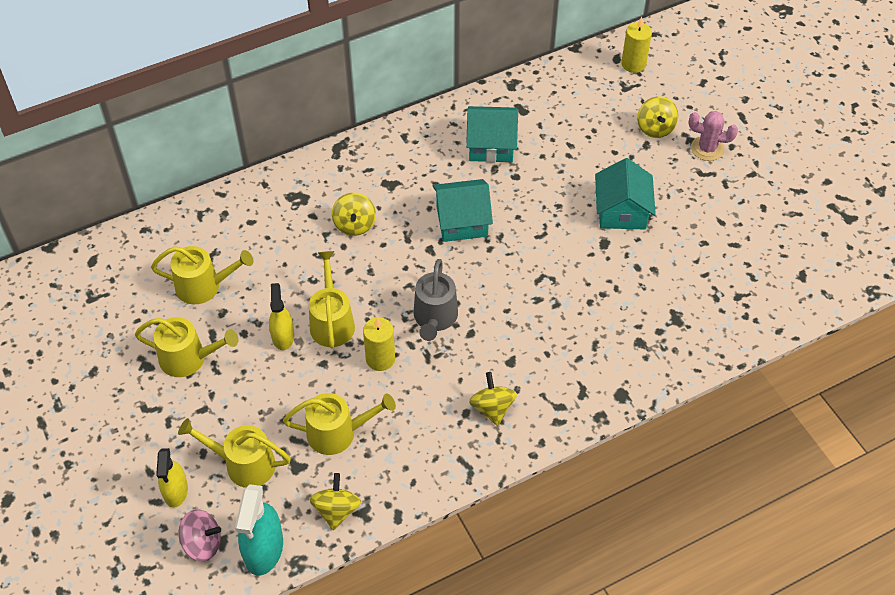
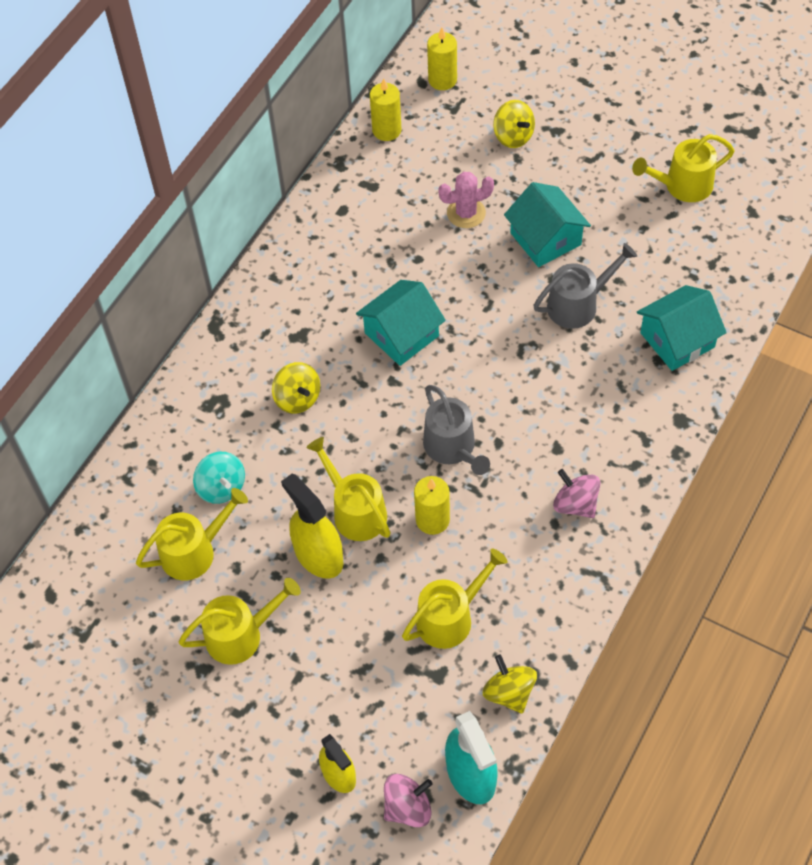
camera: 30 degrees left, 5 degrees up
(244, 464) = (384, 705): yellow watering can -> yellow watering can (683, 185)
(256, 254) = (221, 487): none -> turquoise spinning top
(283, 336) = (318, 555): yellow spray bottle -> yellow spray bottle, size x1.52
(491, 145) = (368, 239): turquoise house -> turquoise house (677, 340)
(492, 408) = (575, 504): yellow spinning top -> pink spinning top
(564, 78) = (386, 130): none -> yellow candle
(609, 270) = (578, 304): none -> grey watering can
(707, 148) = (576, 131): pink cactus -> pink cactus (466, 213)

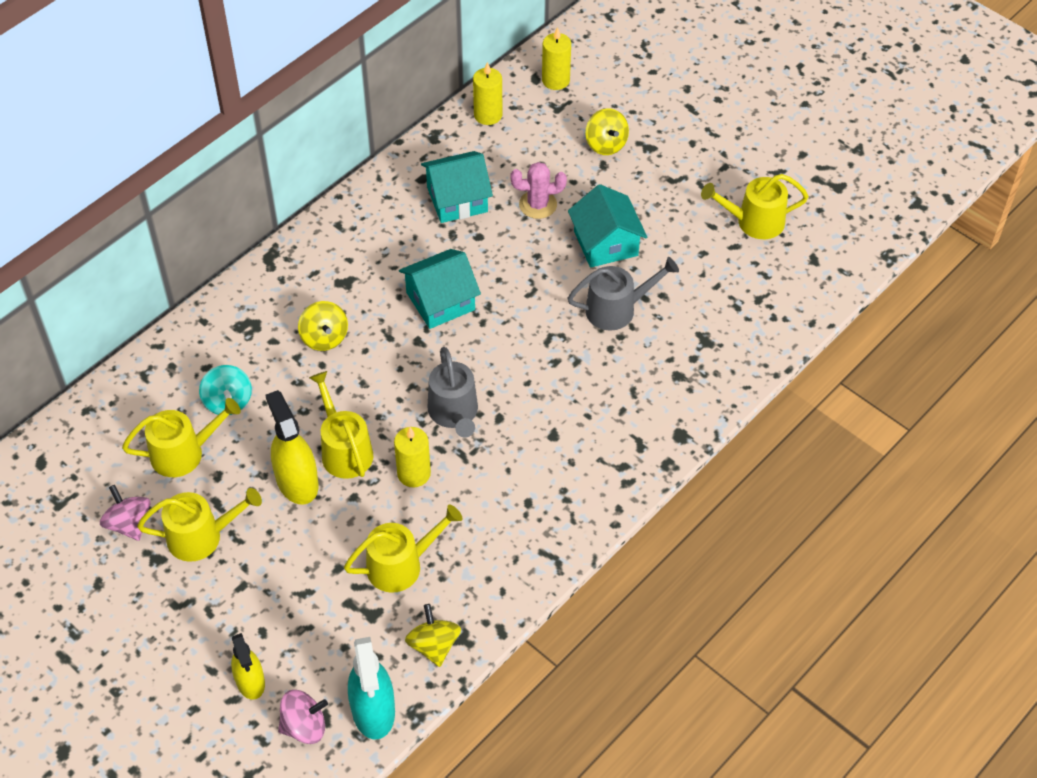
camera: 10 degrees right, 5 degrees down
(575, 504) = (554, 489): pink spinning top -> pink spinning top (129, 524)
(677, 340) = (701, 361): turquoise house -> turquoise house (457, 199)

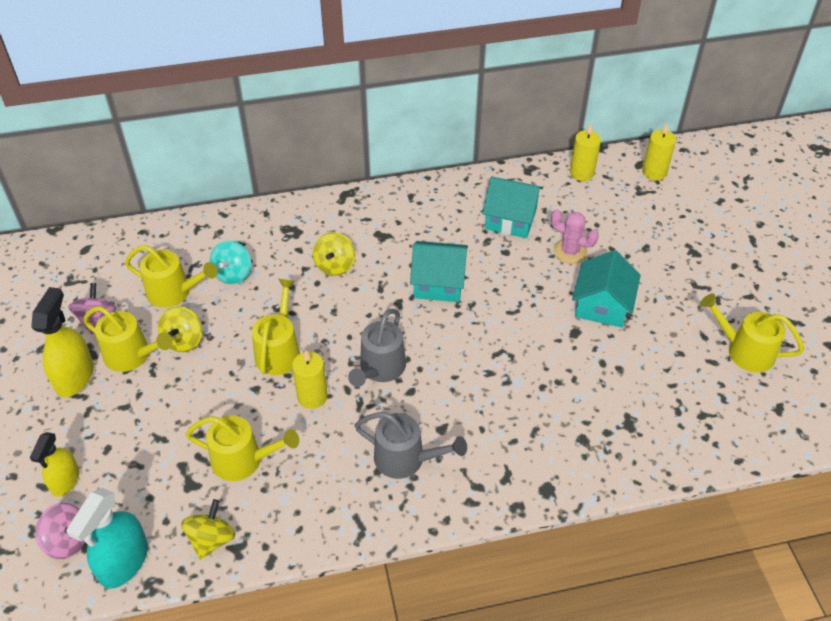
camera: 35 degrees right, 5 degrees down
(297, 481) = (227, 354): yellow spray bottle -> yellow spray bottle (75, 377)
(606, 144) = (659, 234): yellow spinning top -> yellow spinning top (183, 340)
(617, 309) = (572, 359): grey watering can -> grey watering can (405, 459)

